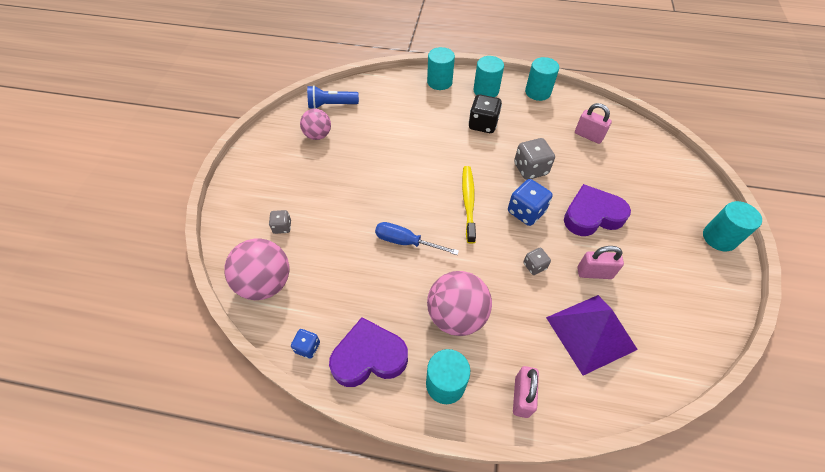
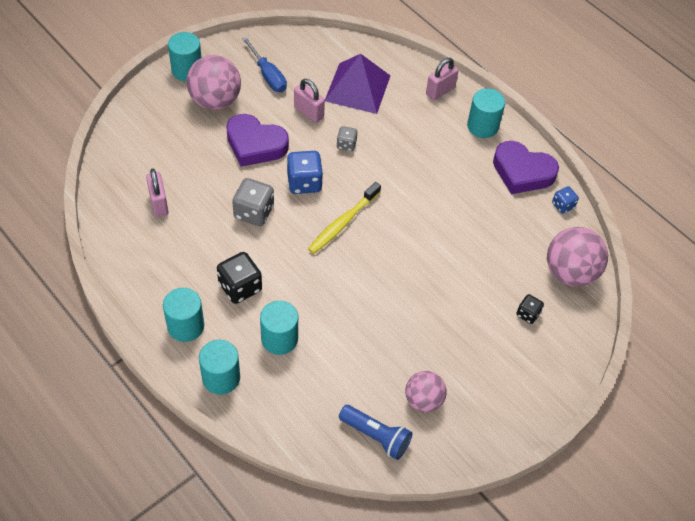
camera: 145 degrees left, 0 degrees up
(282, 227) = (528, 314): grey dice -> black dice
(406, 242) = (428, 227): blue screwdriver -> blue screwdriver (268, 75)
(456, 316) = (438, 154): pink ball -> pink ball (215, 100)
(538, 92) = (135, 283): turquoise cylinder -> turquoise cylinder (279, 339)

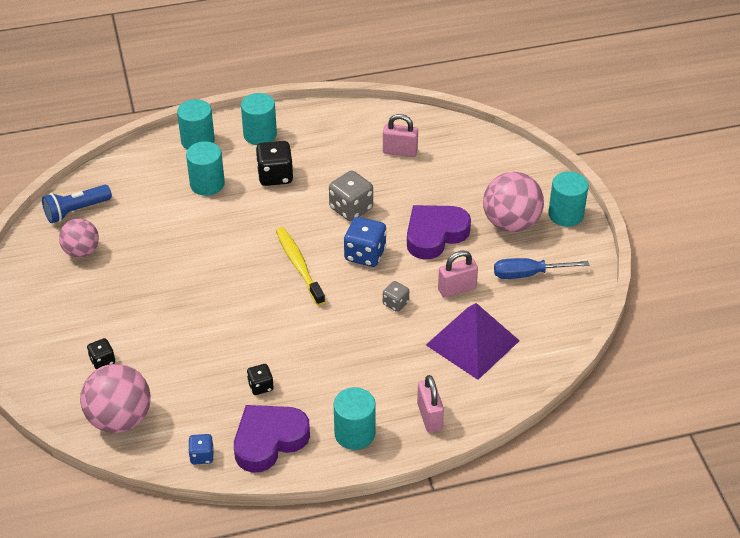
camera: 120 degrees right, 10 degrees down
(480, 197) = (260, 386): none -> black dice

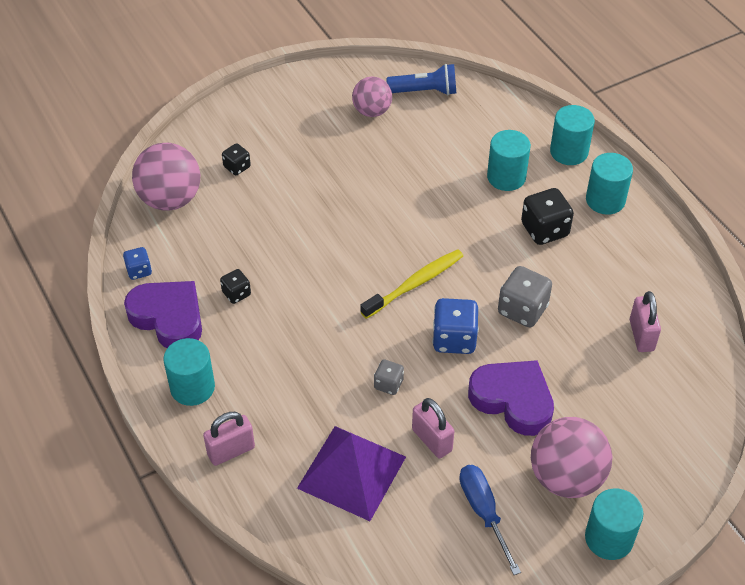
camera: 75 degrees right, 5 degrees up
(76, 211) = (425, 91): blue flashlight -> blue flashlight turned 135 degrees clockwise

